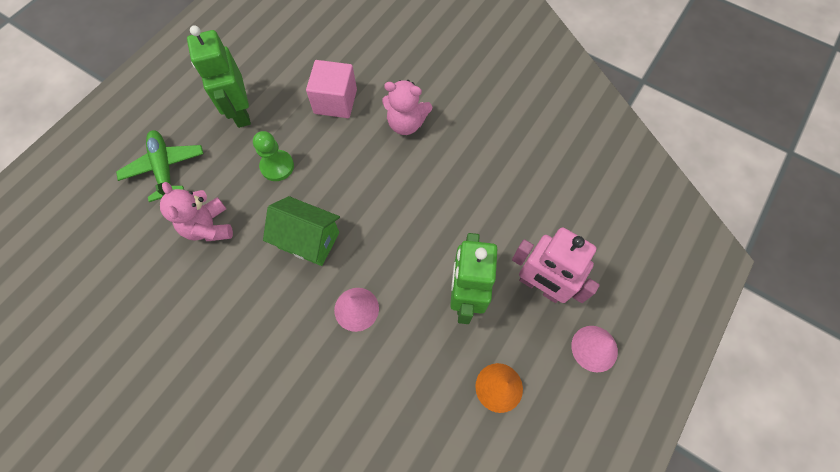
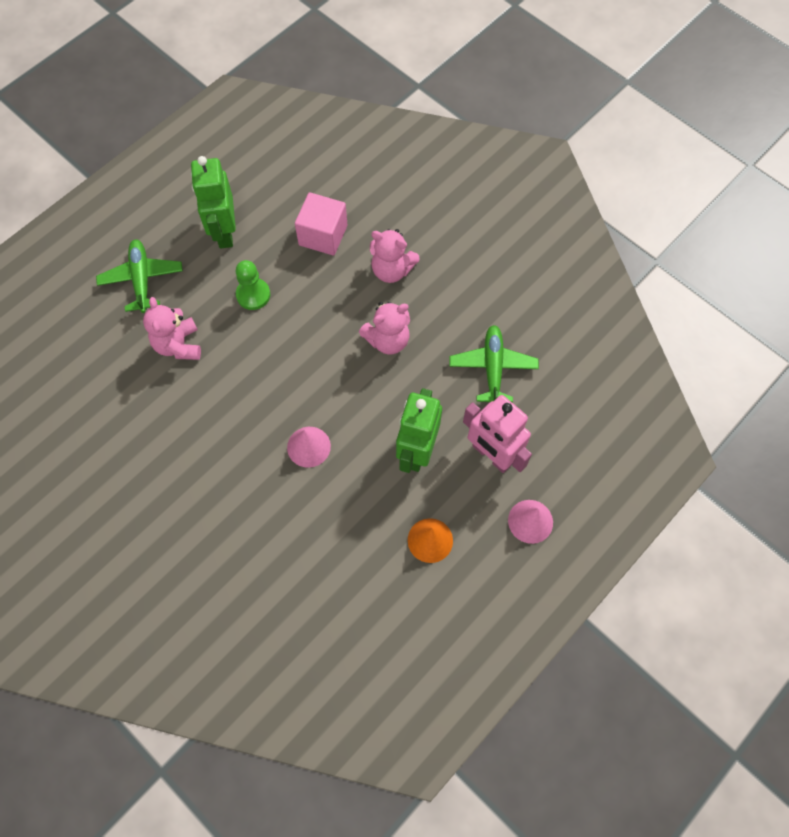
camera: 10 degrees right, 0 degrees up
(309, 240) = (273, 373): green house -> none
(415, 189) = (387, 340): none -> pink teddy bear
(521, 200) = (493, 368): none -> green plane

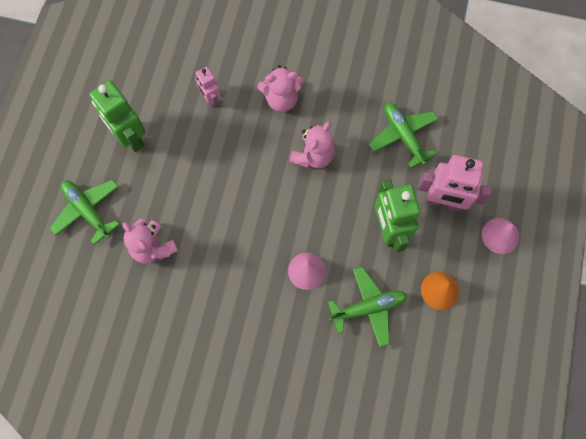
camera: 30 degrees left, 5 degrees up
(253, 295) = (186, 175): green pawn -> none
(323, 235) = (210, 99): pink cube -> pink robot
(345, 516) = (368, 308): none -> green plane

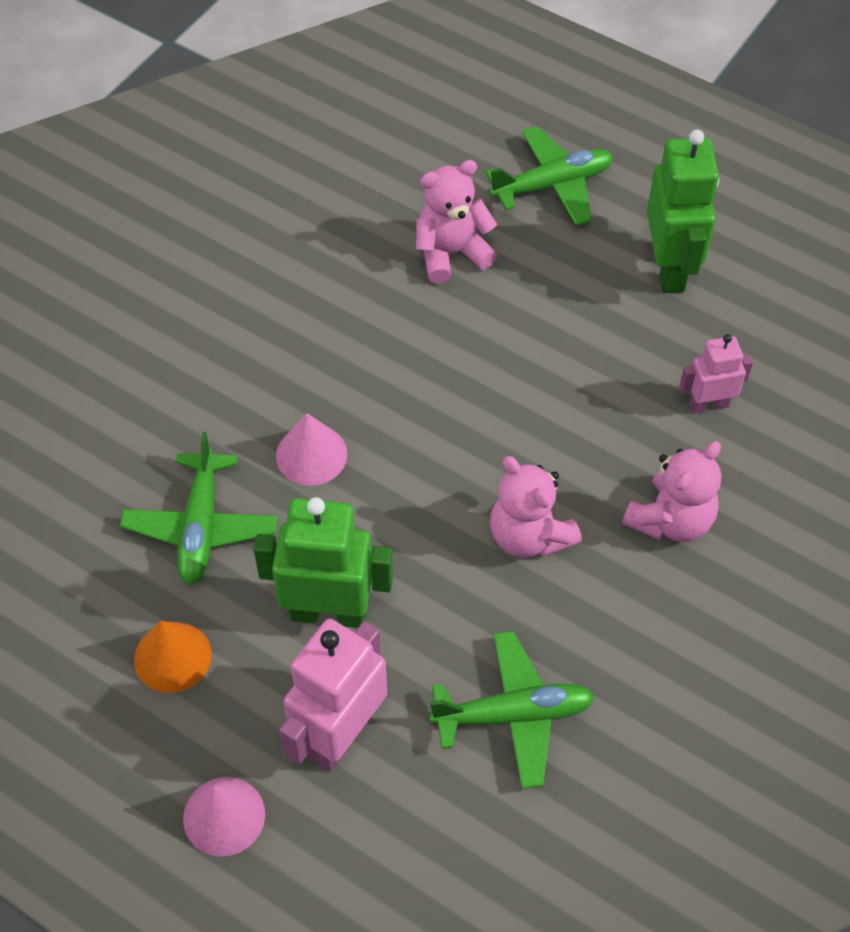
camera: 110 degrees right, 15 degrees down
(130, 137) = (669, 268): green robot -> green robot turned 105 degrees clockwise
(281, 99) = (670, 520): pink teddy bear -> pink teddy bear turned 150 degrees counterclockwise

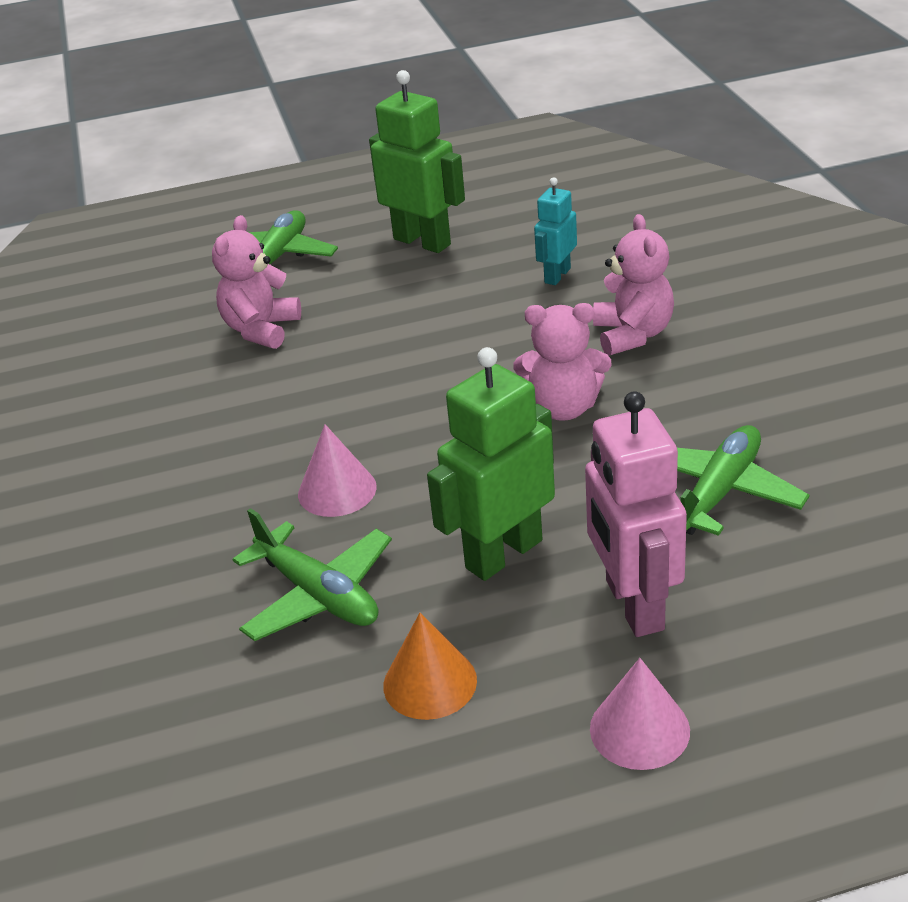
camera: 45 degrees left, 20 degrees down
(708, 405) = (557, 275): pink robot -> turquoise robot

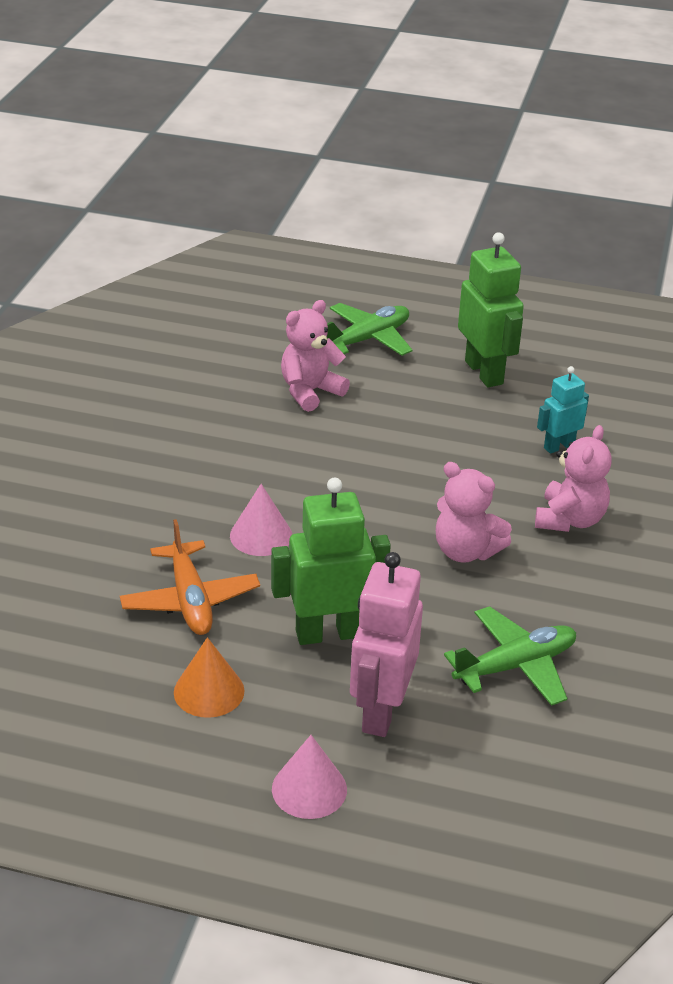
camera: 25 degrees right, 0 degrees up
(318, 594) = (190, 600): green plane -> orange plane

